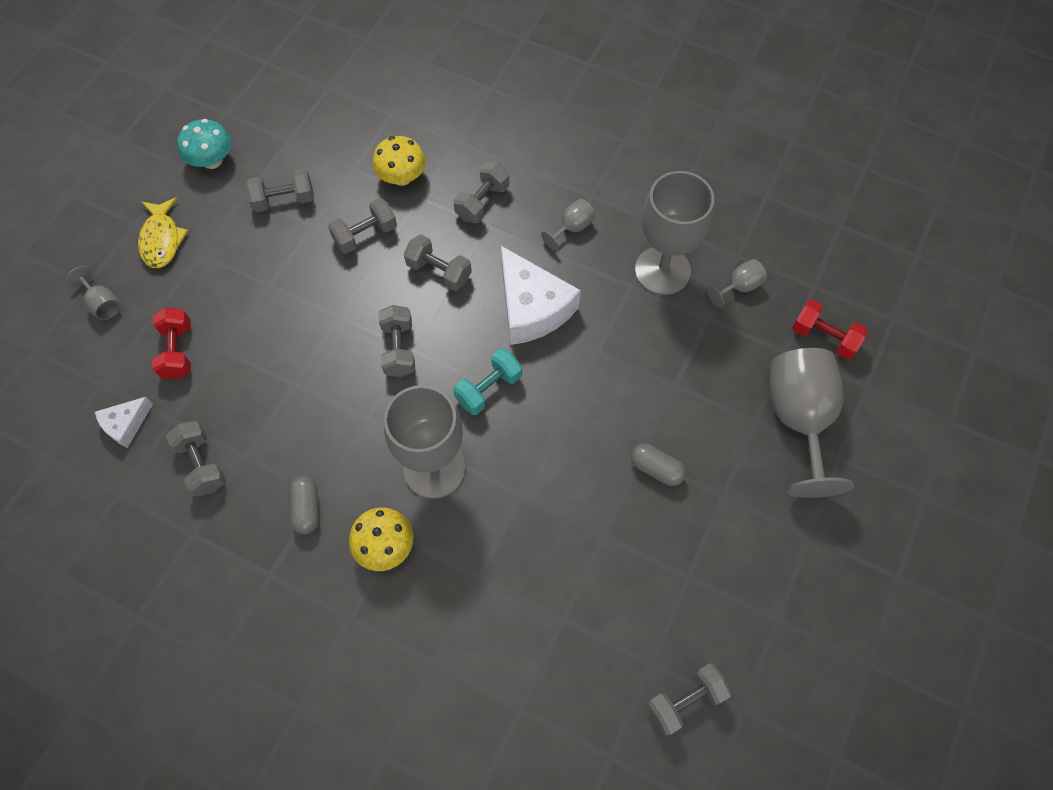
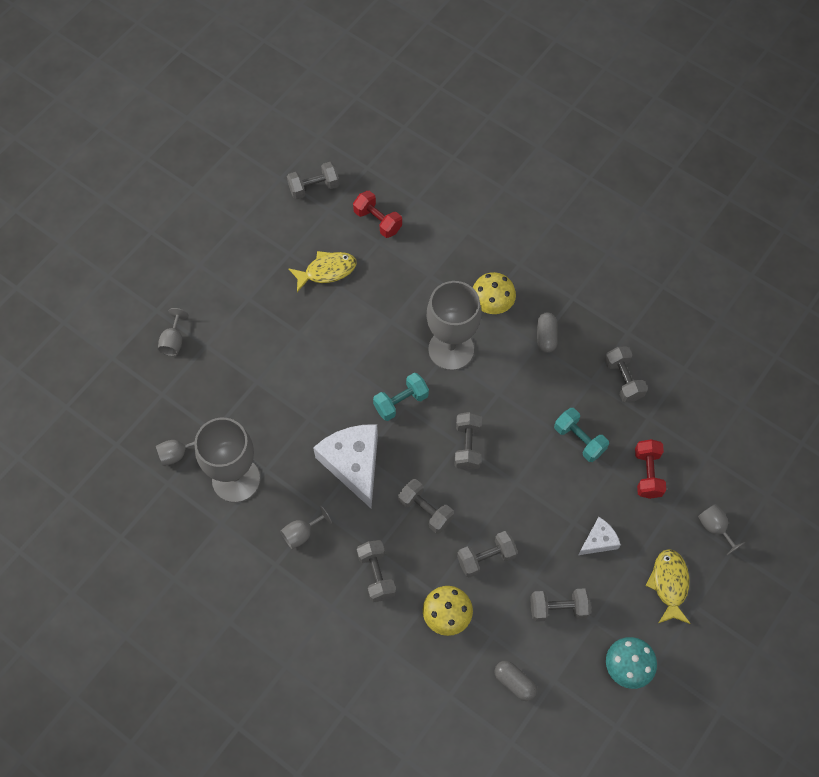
camera: 170 degrees left, 0 degrees up
(126, 424) = (683, 419): white cheese -> white cheese (598, 540)
(261, 378) = (579, 440): none -> turquoise dumbbell
(482, 202) = (376, 574): grey dumbbell -> grey dumbbell turned 60 degrees counterclockwise
(627, 557) = (327, 271): none -> yellow fish
(656, 469) = (290, 324): grey capsule -> grey capsule (514, 682)
(799, 419) = (173, 341): grey goblet -> grey goblet, size x0.44
(824, 337) = (127, 400): red dumbbell -> red dumbbell (377, 221)

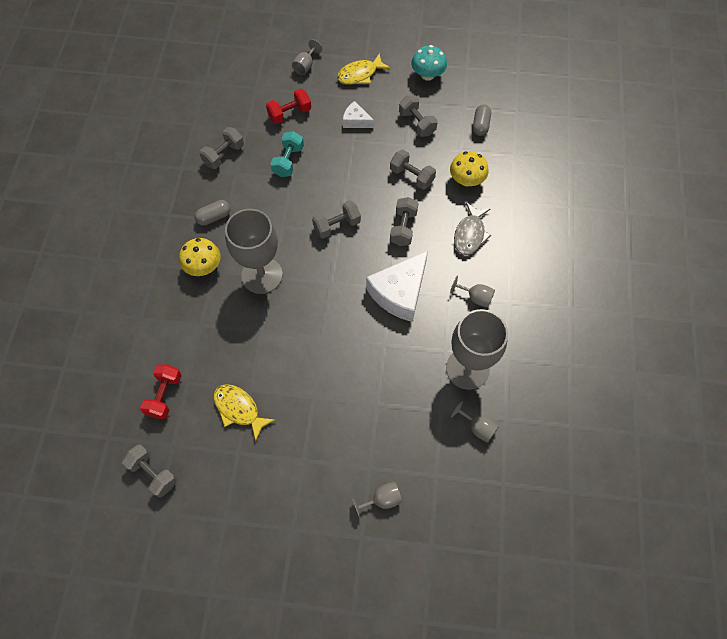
camera: 120 degrees left, 0 degrees up
(376, 574) = (470, 234): grey dumbbell -> grey fish
(401, 402) = (328, 287): turquoise dumbbell -> none

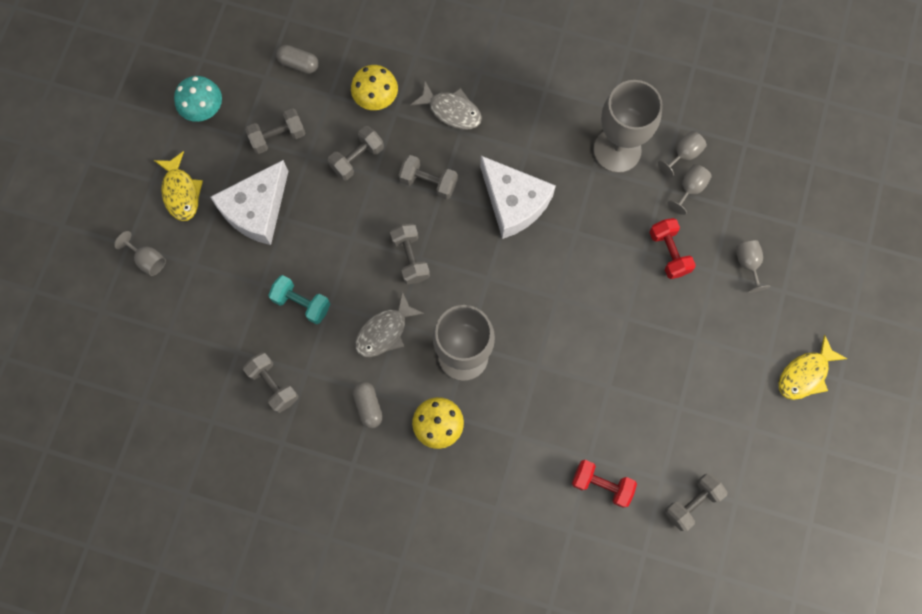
camera: 80 degrees left, 10 degrees up
(239, 409) = (630, 400): yellow fish -> yellow fish (805, 374)
(274, 218) = (385, 331): none -> grey fish
(289, 114) = (225, 291): red dumbbell -> red dumbbell (669, 253)
(356, 121) = (257, 210): white cheese -> white cheese, size x1.96
(475, 297) = (534, 123): grey goblet -> grey goblet (690, 189)

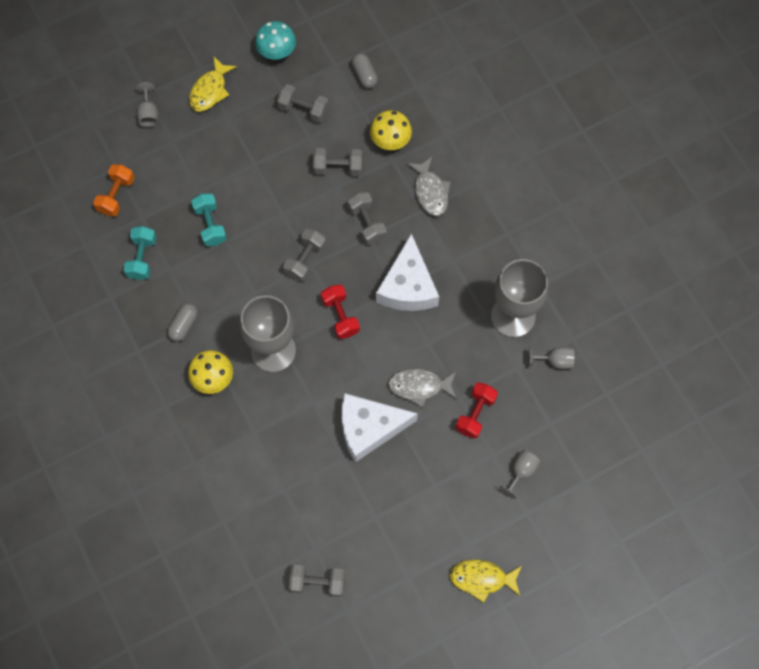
camera: 45 degrees right, 5 degrees down
(194, 354) = (116, 195): none -> orange dumbbell
(257, 210) = (243, 143): white cheese -> white cheese (369, 428)
(273, 385) = (142, 258): grey dumbbell -> turquoise dumbbell
(385, 331) = (241, 290): grey fish -> grey fish (419, 386)
(601, 484) = (273, 513): red dumbbell -> red dumbbell (340, 316)
(690, 189) = (535, 386): grey goblet -> none

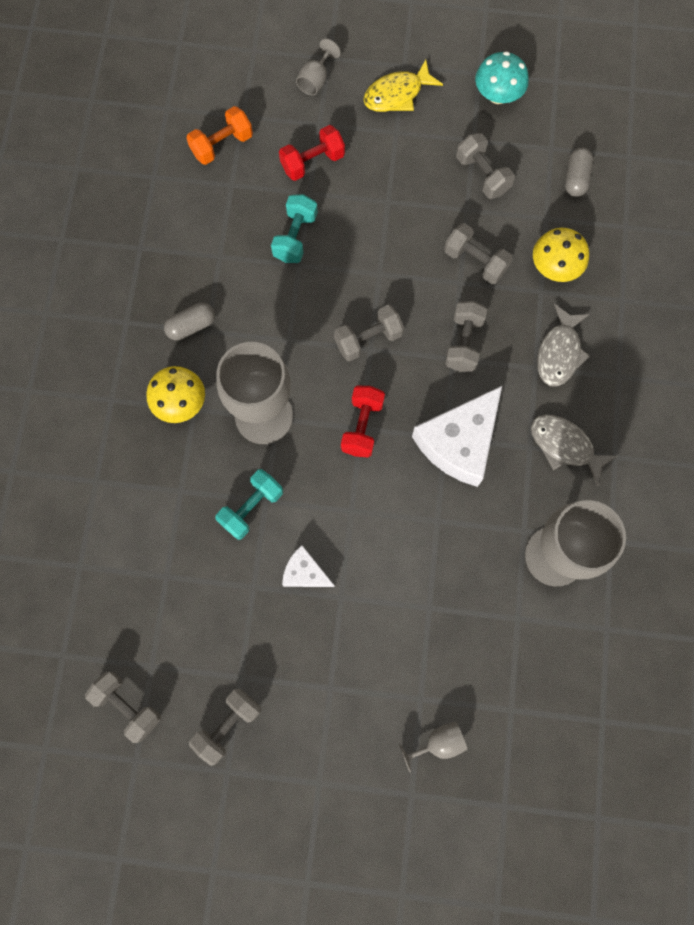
camera: 35 degrees right, 5 degrees up
(142, 258) = (201, 227): turquoise dumbbell -> turquoise dumbbell (251, 507)
(369, 428) = (305, 572): white cheese -> white cheese, size x0.51
(388, 550) = (228, 725): none -> grey dumbbell
(419, 386) = (392, 564): grey fish -> grey fish (565, 446)
(475, 414) = (433, 638): red dumbbell -> red dumbbell (312, 162)
(482, 578) = (307, 835): yellow fish -> none
(555, 361) = (568, 641): grey goblet -> none

